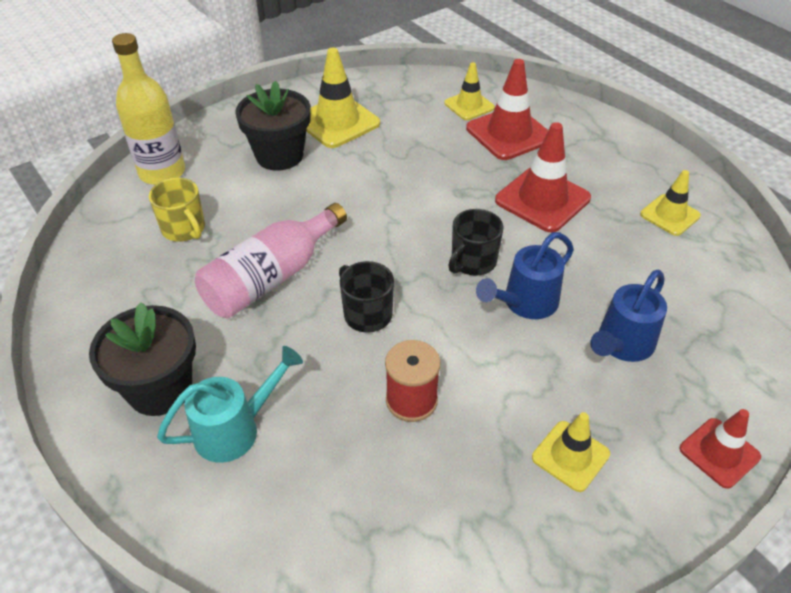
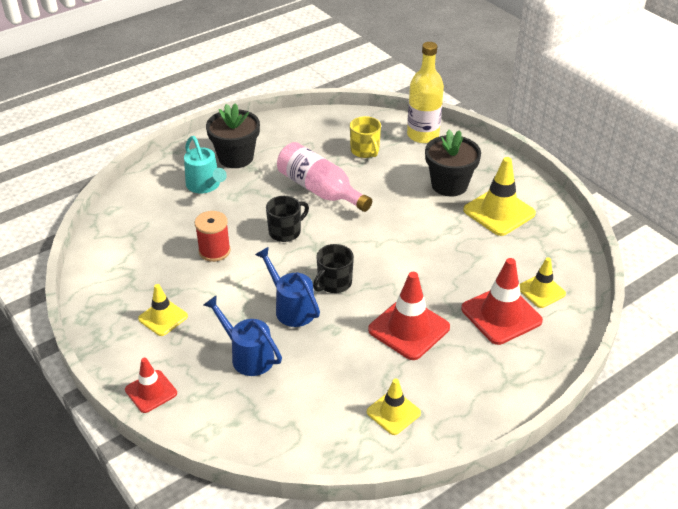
camera: 90 degrees right, 5 degrees down
(184, 229) = (365, 151): yellow mug -> yellow mug turned 75 degrees counterclockwise
(472, 262) = (334, 283): black mug -> black mug turned 90 degrees counterclockwise

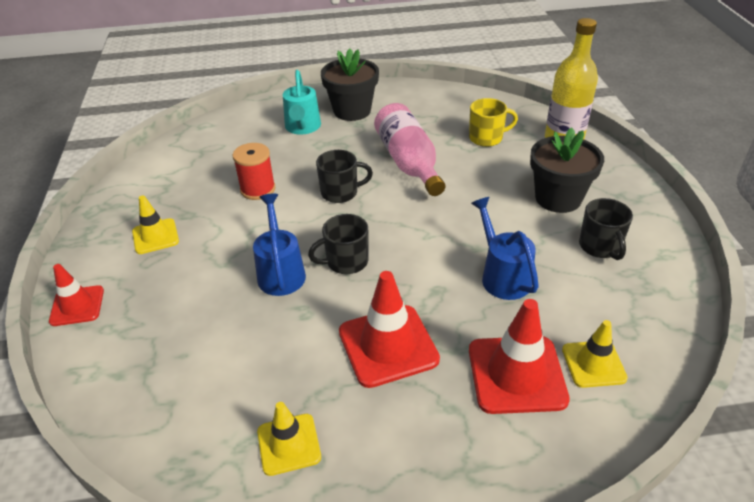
camera: 30 degrees right, 0 degrees up
(247, 355) = (195, 306): blue watering can -> blue watering can (502, 275)
(365, 151) = (487, 138): yellow mug -> yellow mug turned 105 degrees counterclockwise
(499, 212) = (600, 247): yellow traffic cone -> black mug

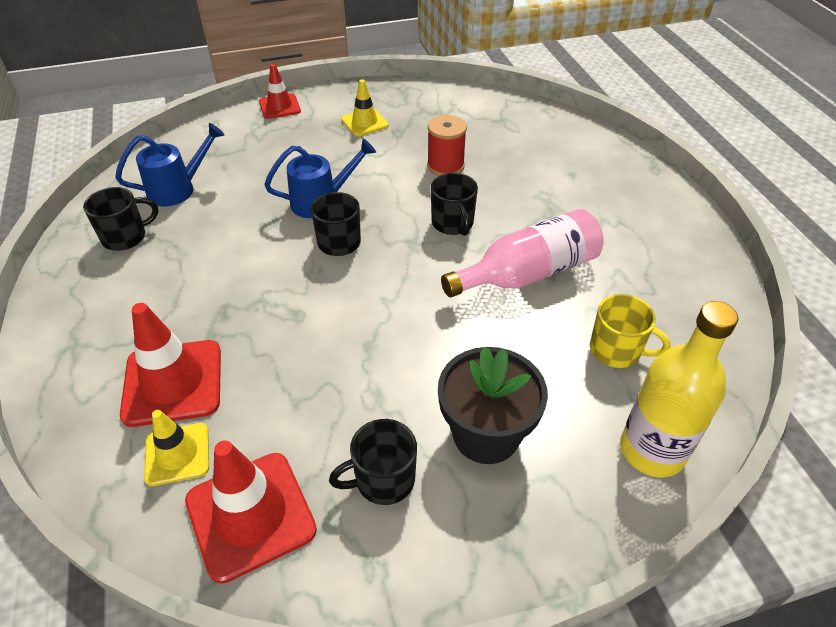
camera: 80 degrees right, 5 degrees up
(289, 444) = (125, 237): yellow traffic cone -> black mug
(302, 128) = (572, 178): turquoise watering can -> none
(352, 111) = (629, 212): black flower pot -> none
(388, 345) = (222, 283): red traffic cone -> red traffic cone (250, 515)
(487, 138) = (616, 350): yellow mug -> yellow mug turned 45 degrees counterclockwise
(502, 275) = (321, 370): blue watering can -> blue watering can (178, 189)

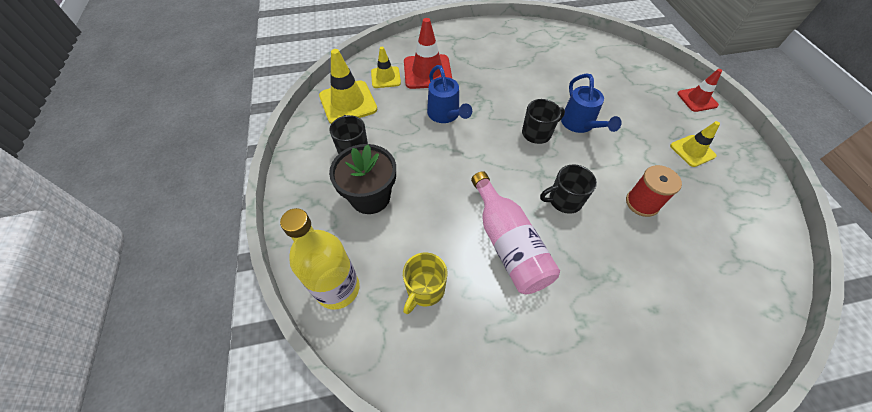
camera: 95 degrees right, 10 degrees up
(125, 237) = (534, 44): black mug -> none
(178, 189) = (581, 58): blue watering can -> blue watering can (445, 115)
(250, 515) = (348, 102): red traffic cone -> yellow traffic cone

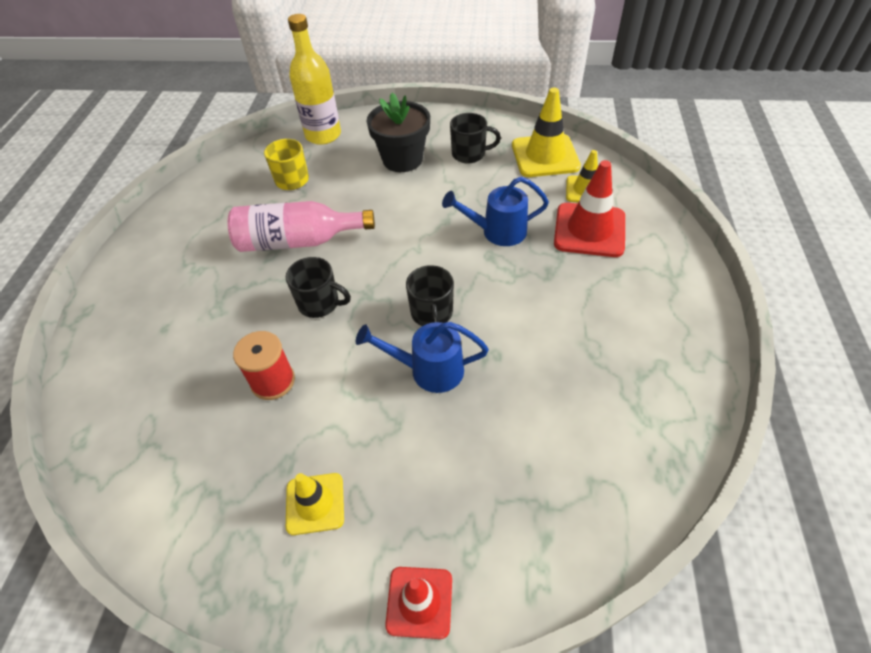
camera: 110 degrees right, 5 degrees down
(564, 200) = (320, 303): black mug -> black mug turned 105 degrees clockwise

